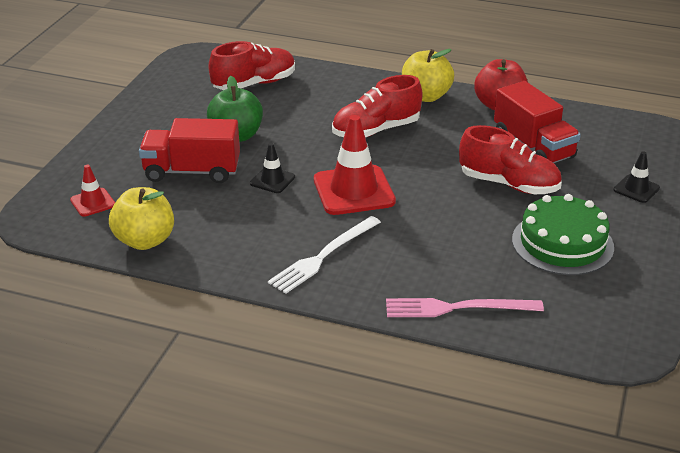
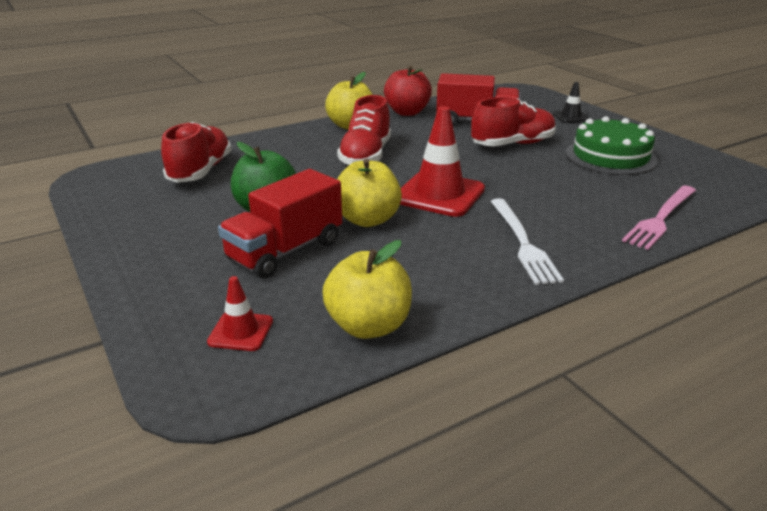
camera: 50 degrees left, 5 degrees down
(272, 180) = (367, 220): black traffic cone -> yellow apple

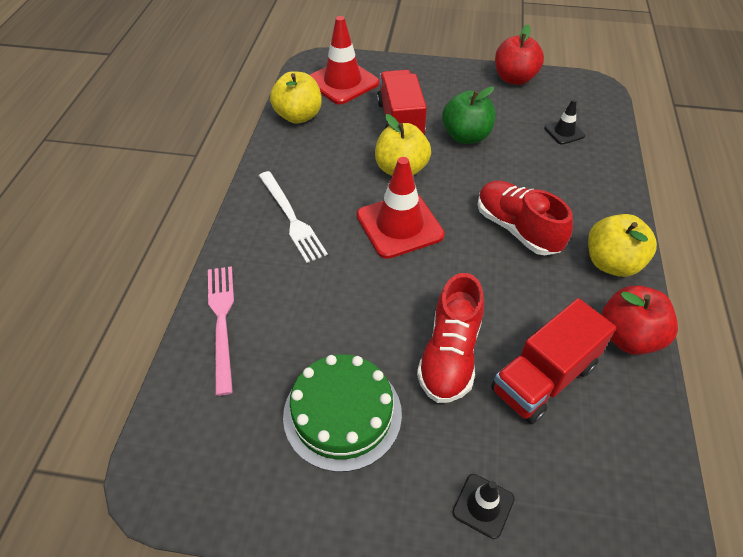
camera: 130 degrees right, 20 degrees up
(110, 218) = (514, 78): none -> red apple
(200, 171) = (564, 132): red shoe -> black traffic cone
(241, 331) = (342, 82): red traffic cone -> red traffic cone, size x1.96
(523, 242) = (291, 218): white fork -> white fork turned 150 degrees counterclockwise

